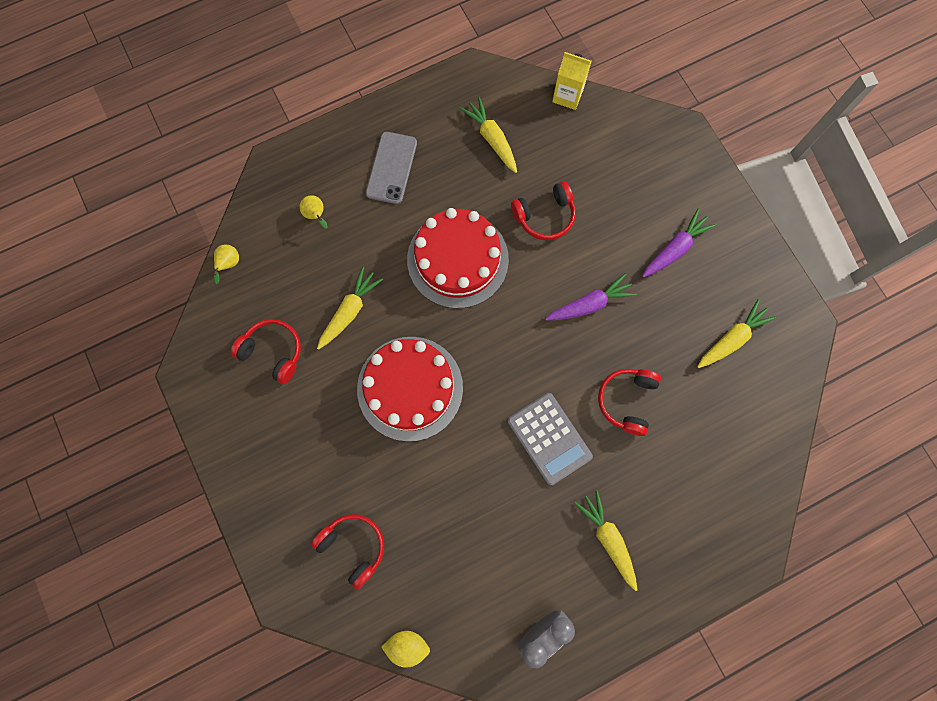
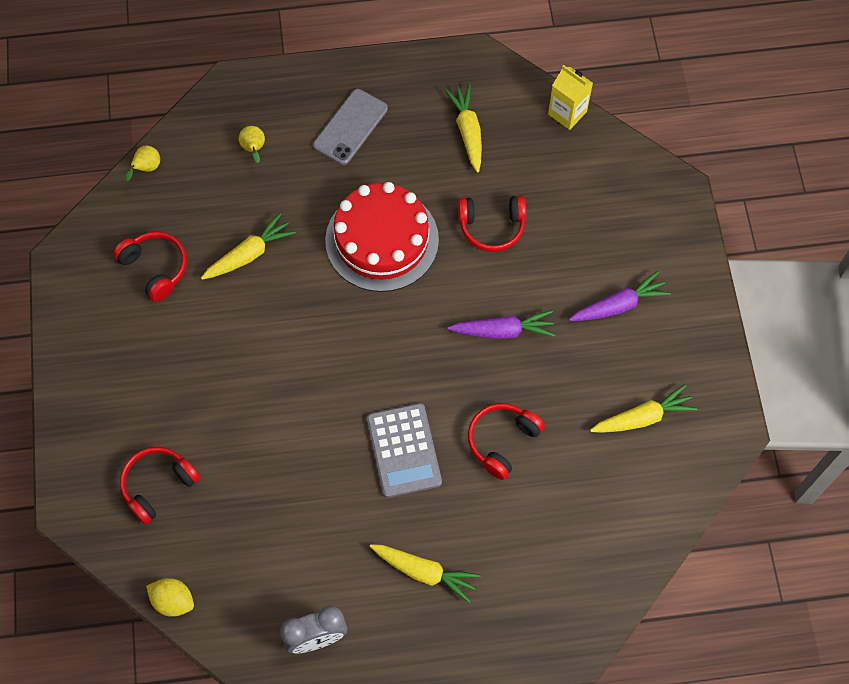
camera: 20 degrees right, 10 degrees down
(353, 547) = (158, 485): red headphones -> red headphones turned 105 degrees counterclockwise
(410, 388) = (280, 350): red cake -> none
(608, 539) = (424, 572): yellow carrot -> yellow carrot turned 120 degrees clockwise

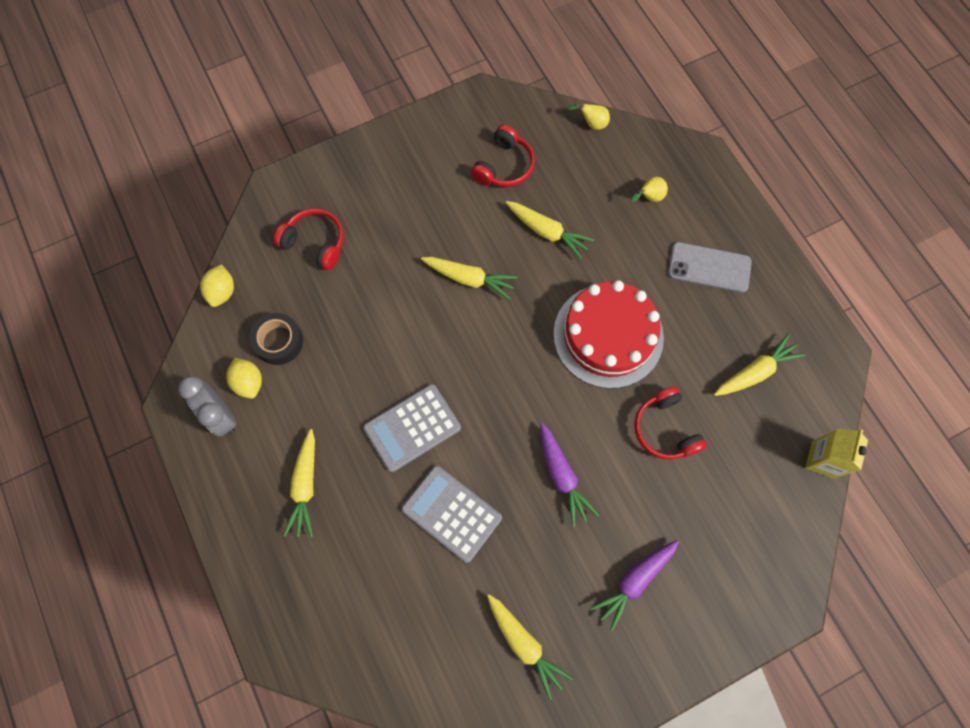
camera: 70 degrees right, 5 degrees up
(257, 555) = (279, 341): none -> black tape
(268, 345) = (469, 279): none -> yellow carrot
(291, 599) = (249, 382): none -> yellow lemon
(502, 441) = (451, 513): red headphones -> grey calculator
(619, 305) = (634, 581): purple carrot -> purple carrot turned 90 degrees clockwise

